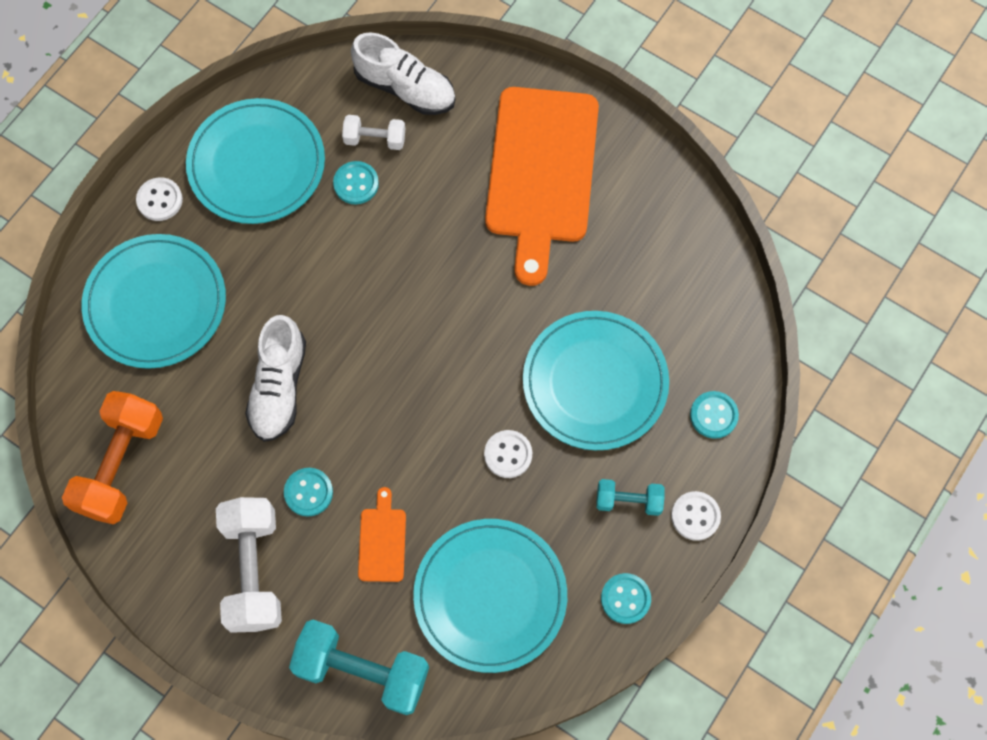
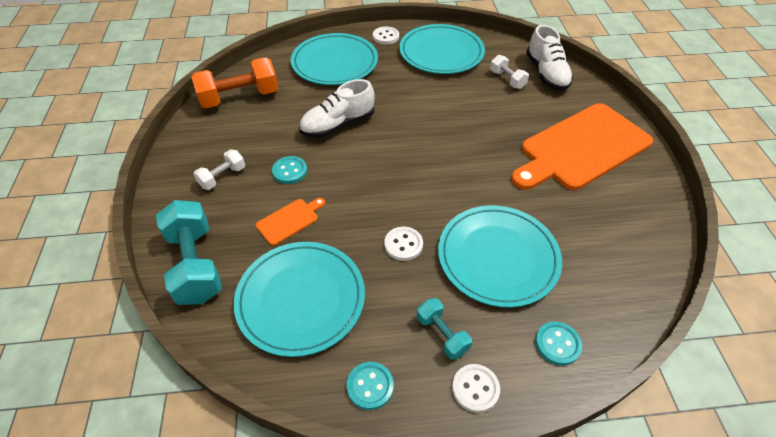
camera: 50 degrees right, 20 degrees down
(253, 570) = (222, 177): white dumbbell -> white dumbbell, size x0.53
(356, 184) = (476, 87): turquoise button -> none

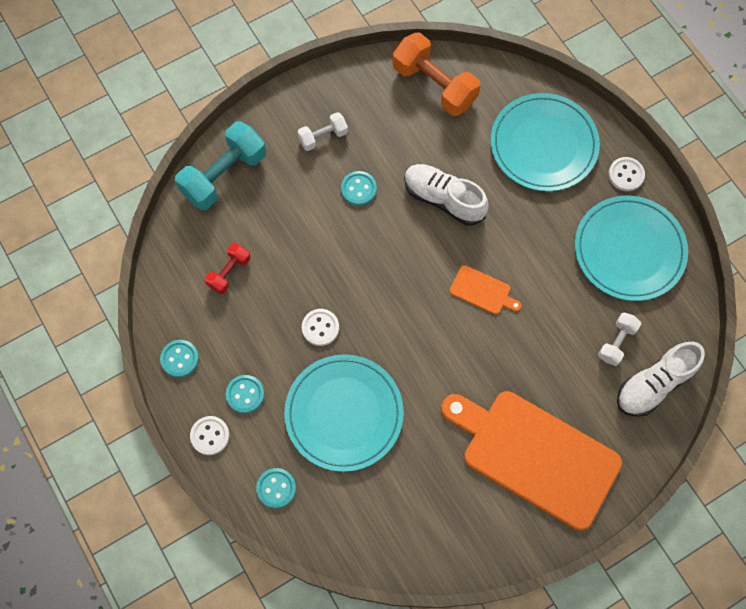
camera: 65 degrees right, 20 degrees up
(222, 177) = (323, 137): white dumbbell -> white dumbbell turned 45 degrees counterclockwise
(289, 220) = (302, 221): orange cutting board -> orange cutting board (482, 291)
(301, 299) = (229, 272): turquoise plate -> red dumbbell
(442, 334) = (245, 394): turquoise dumbbell -> turquoise button

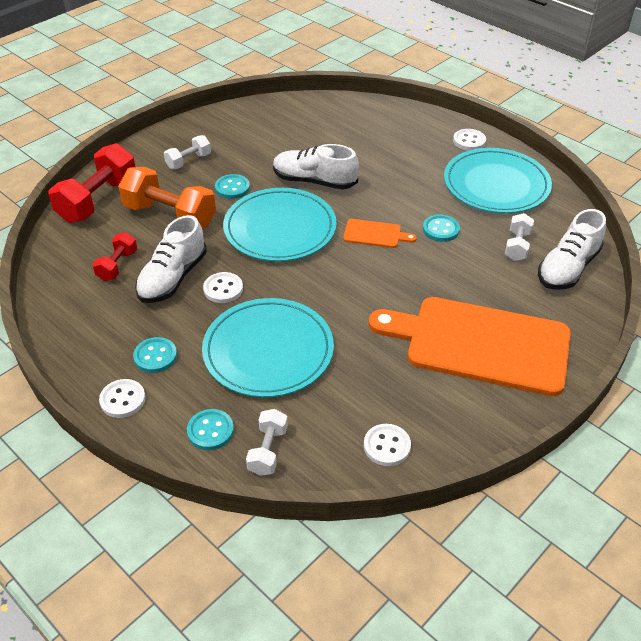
camera: 15 degrees left, 25 degrees down
(179, 359) = (76, 341): turquoise button -> turquoise button (441, 229)
(224, 175) = (98, 200): turquoise dumbbell -> red dumbbell
(277, 301) = (173, 278): none -> white shoe
(318, 521) = (268, 450): none -> white dumbbell
(417, 543) = (387, 446): none -> white button
(434, 85) = (280, 116): orange dumbbell -> orange dumbbell (170, 216)
(543, 144) = (390, 135): turquoise plate -> turquoise plate (280, 228)

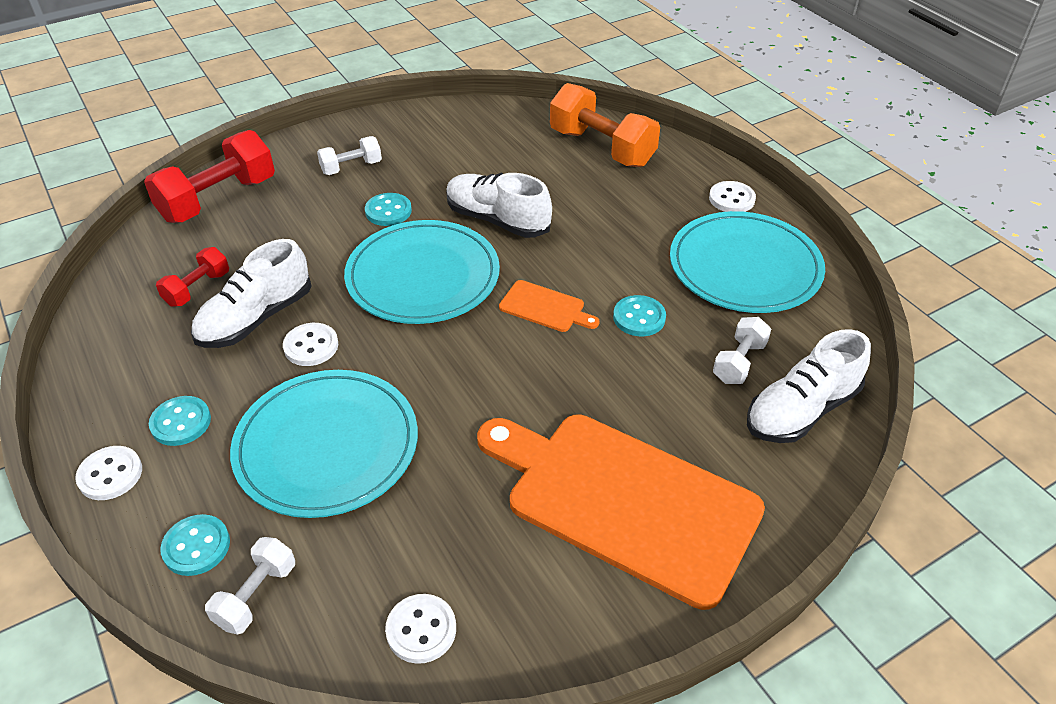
camera: 15 degrees right, 0 degrees up
(170, 216) = (294, 234): orange dumbbell -> orange dumbbell (601, 148)

